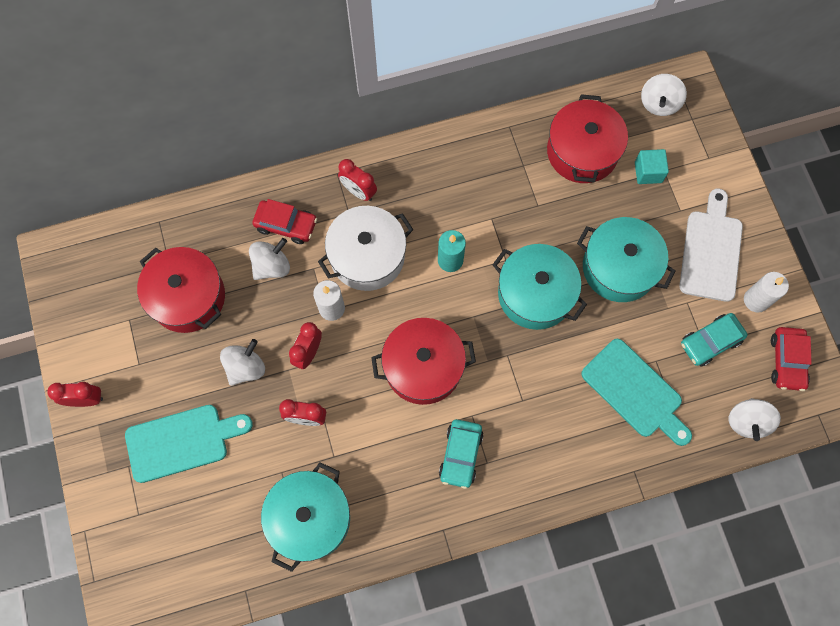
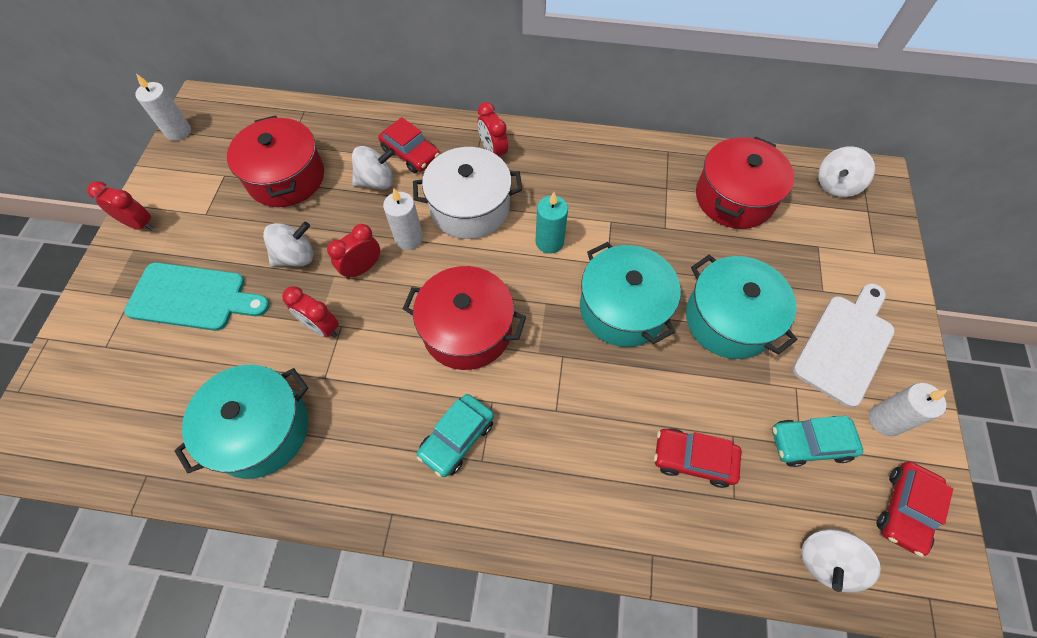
camera: 25 degrees right, 10 degrees down
(53, 294) = (178, 131): none -> white candle
(635, 391) = (693, 459): turquoise cutting board -> red car
(648, 172) = (799, 241): turquoise cube -> none

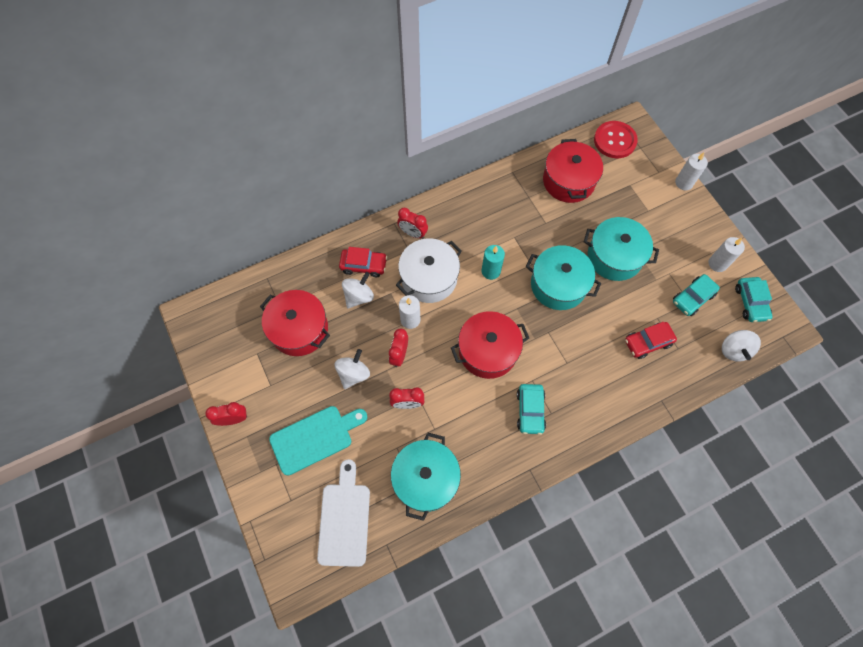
camera: 35 degrees left, 5 degrees up
(178, 131) = (194, 344): white candle -> white candle (684, 183)
(835, 185) = (615, 141): white spinning top -> red button
(845, 345) = (677, 235): white cutting board -> white cutting board (344, 519)
(905, 509) = (750, 302): red car -> turquoise car

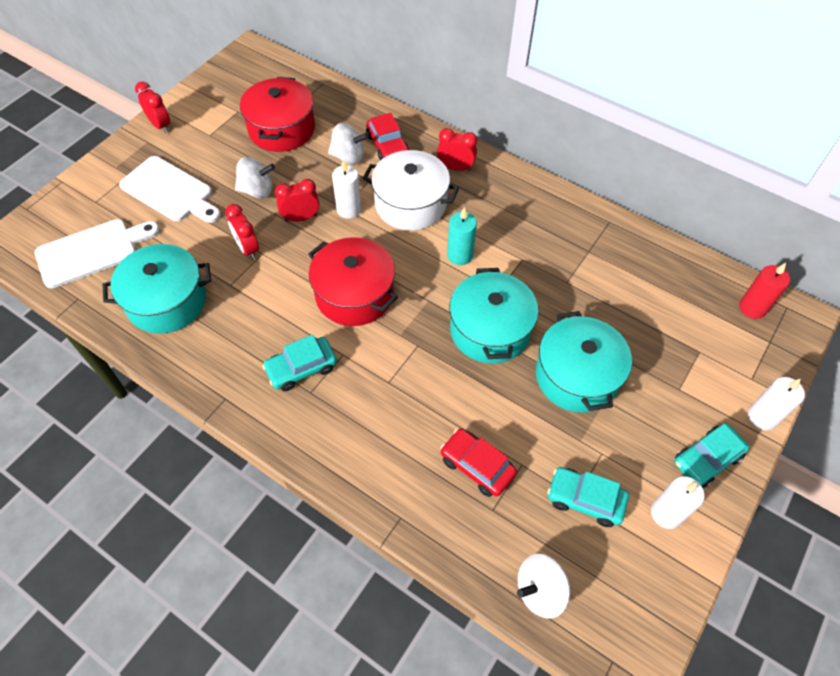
camera: 60 degrees right, 10 degrees down
(315, 438) = (170, 191): turquoise cutting board -> white cutting board
(413, 233) = (455, 168): red clock -> red clock turned 105 degrees clockwise
(568, 181) = (646, 282): red pot -> none
(615, 141) = (752, 308): red button -> red candle
(750, 302) = (636, 587): turquoise car -> turquoise car (707, 459)

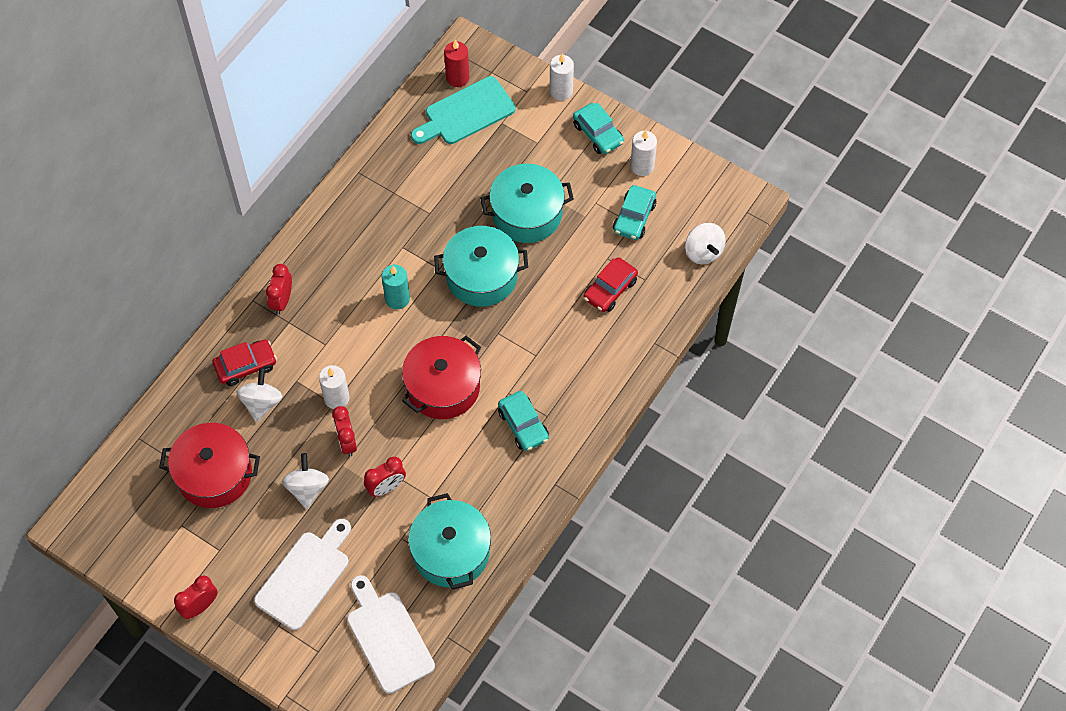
camera: 90 degrees left, 5 degrees up
(410, 204) = (331, 342): white pot -> none
(705, 316) = (466, 113): none -> turquoise cutting board

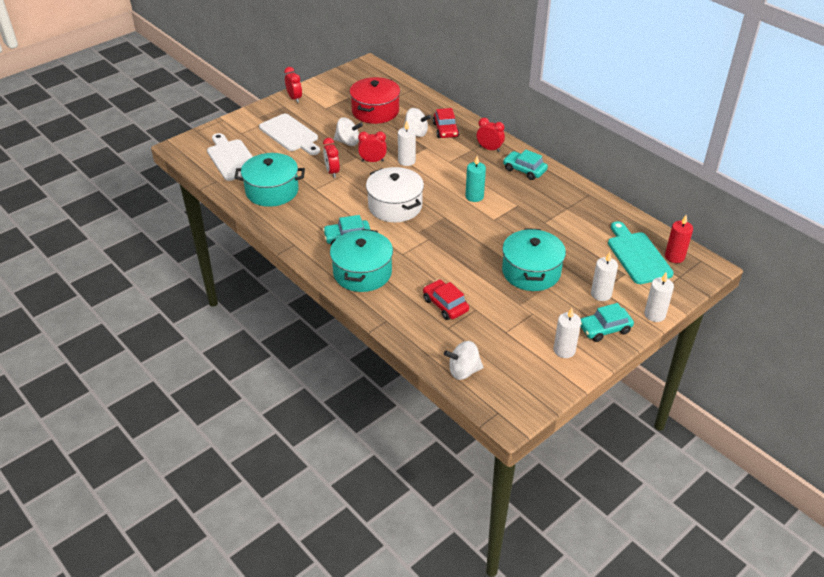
camera: 105 degrees right, 20 degrees down
(388, 637) = (232, 158): white cutting board -> white cutting board turned 105 degrees counterclockwise
(443, 387) = (395, 206): red pot -> white pot
(481, 276) = (480, 239): turquoise pot -> turquoise pot (362, 273)
(543, 142) = (601, 294): none -> white candle
(634, 217) = (511, 334): turquoise car -> turquoise car (524, 170)

